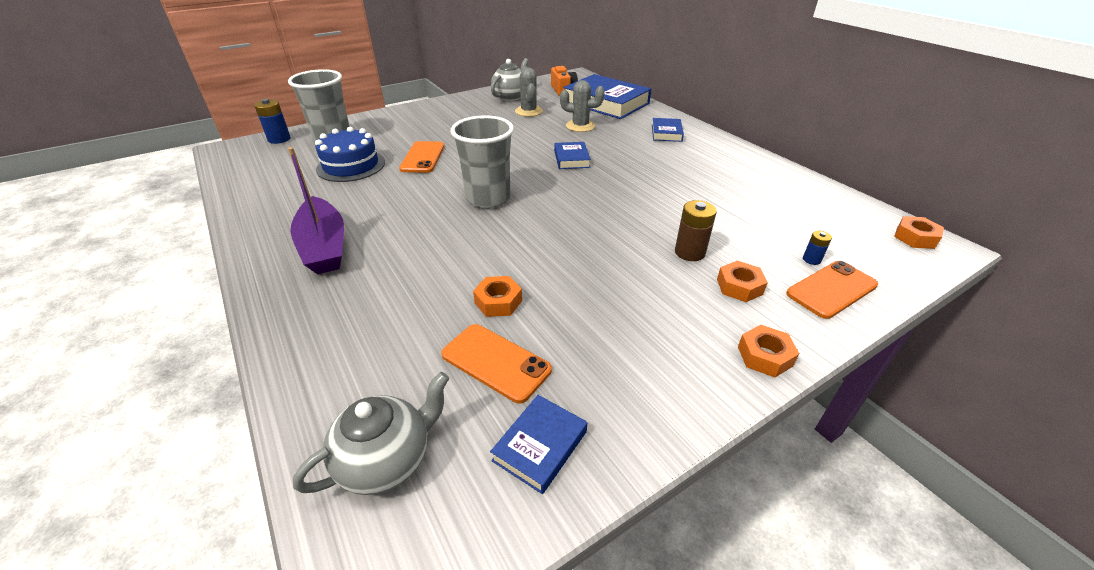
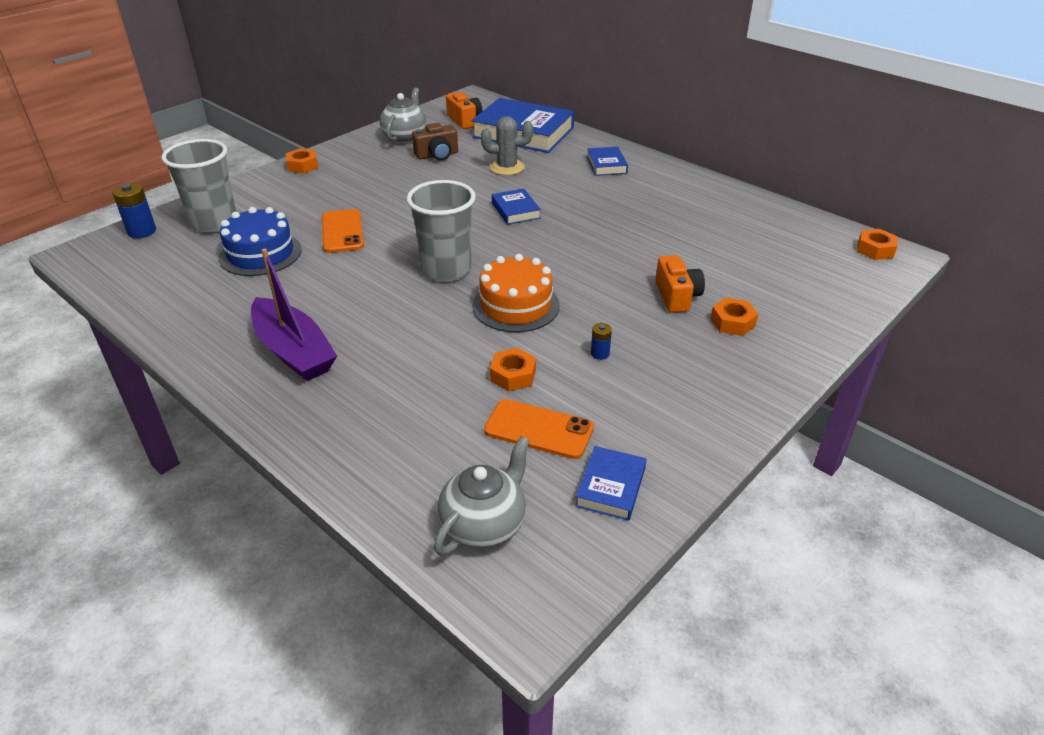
camera: 15 degrees left, 0 degrees up
(528, 111) = (437, 155): grey cactus -> brown camera
(533, 237) = (516, 305): none -> orange cake
(689, 252) = (677, 296): brown battery -> orange camera
(765, 356) = (771, 380): orange nut -> orange nut (303, 166)
(811, 259) = (789, 286): blue battery -> blue battery (600, 354)
(831, 289) = (813, 311): orange phone -> none

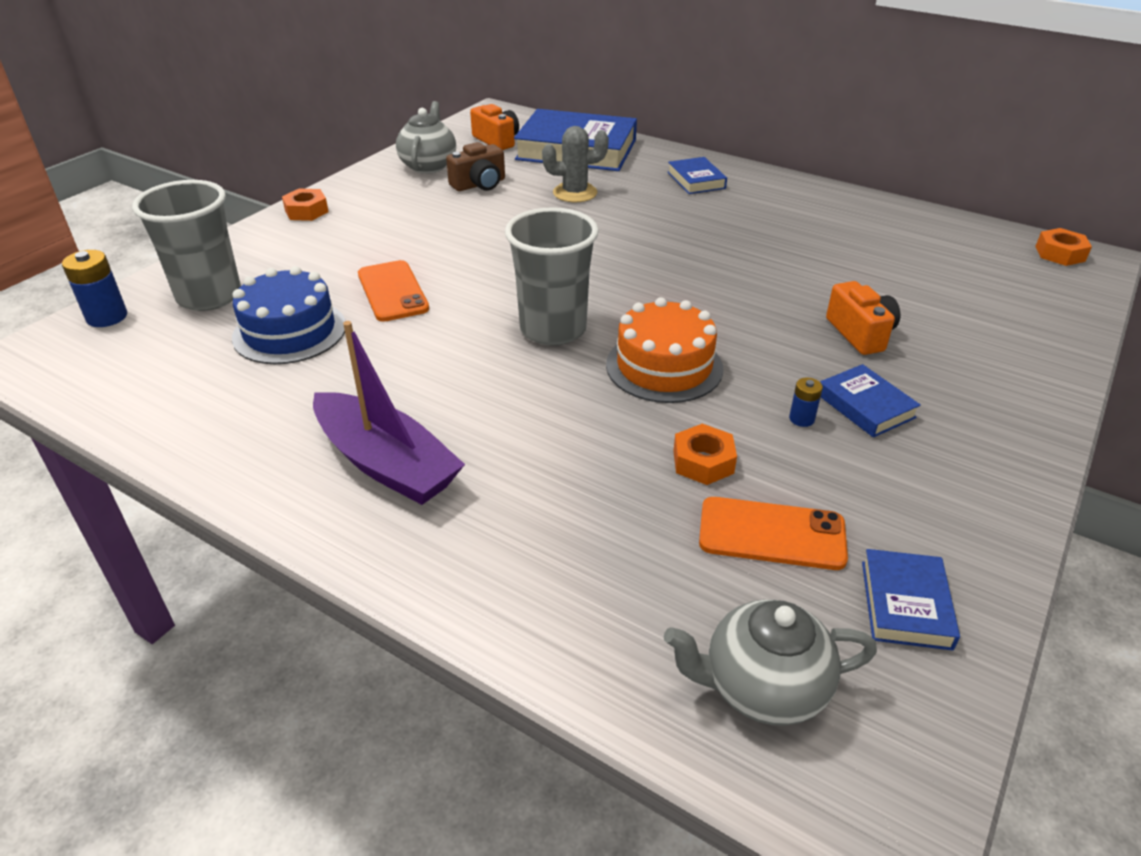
camera: 10 degrees left, 0 degrees up
(484, 525) = (762, 688): grey teapot -> grey teapot turned 120 degrees counterclockwise
(515, 210) = (609, 244): blue book -> blue book (865, 406)
(732, 322) = (944, 359): orange nut -> none

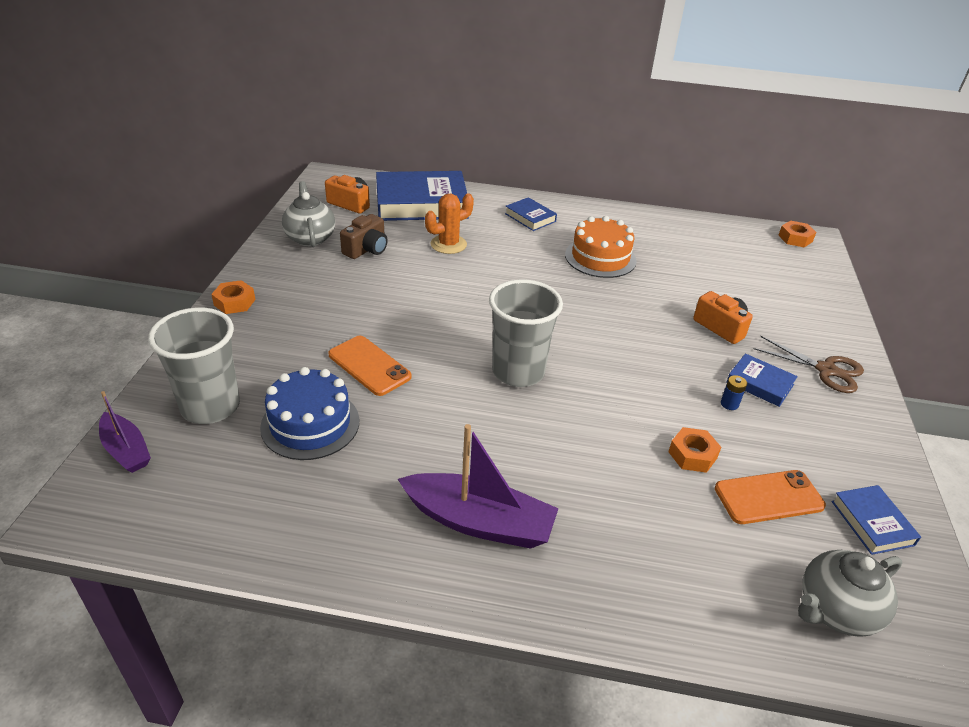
camera: 25 degrees left, 0 degrees up
(107, 317) = (126, 450): blue battery -> purple boat
(575, 193) = (448, 244): grey cactus -> orange cactus
(664, 366) = (616, 384): orange cake -> orange cake (600, 257)
(982, 411) = (826, 370): none -> brown scissors

